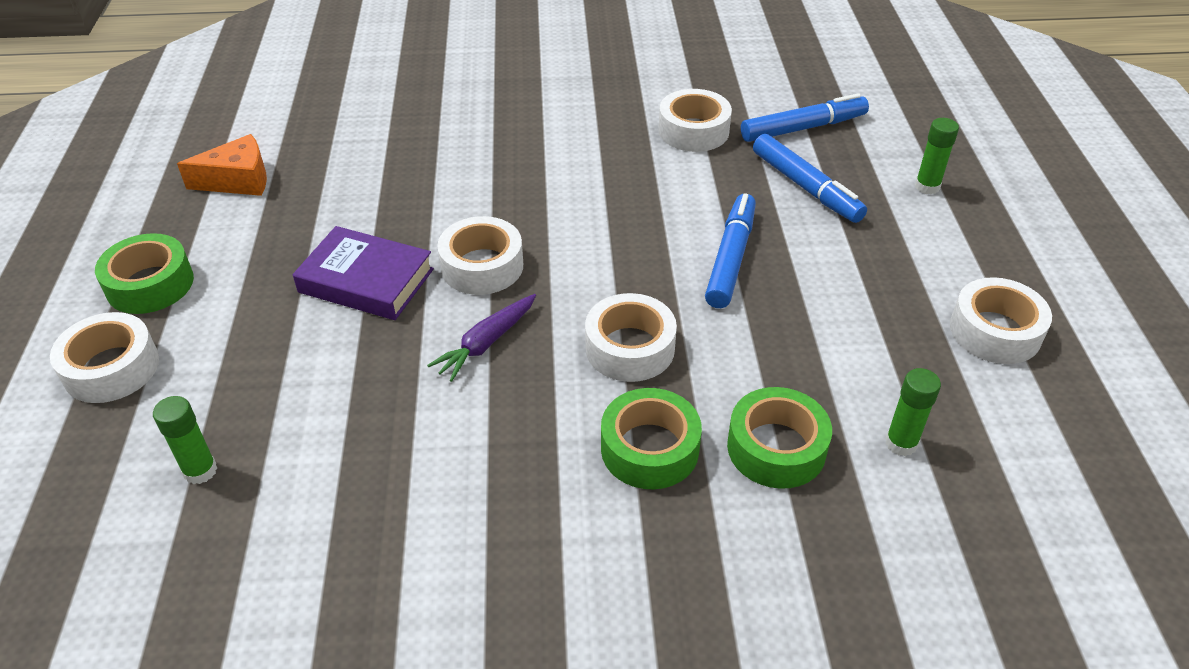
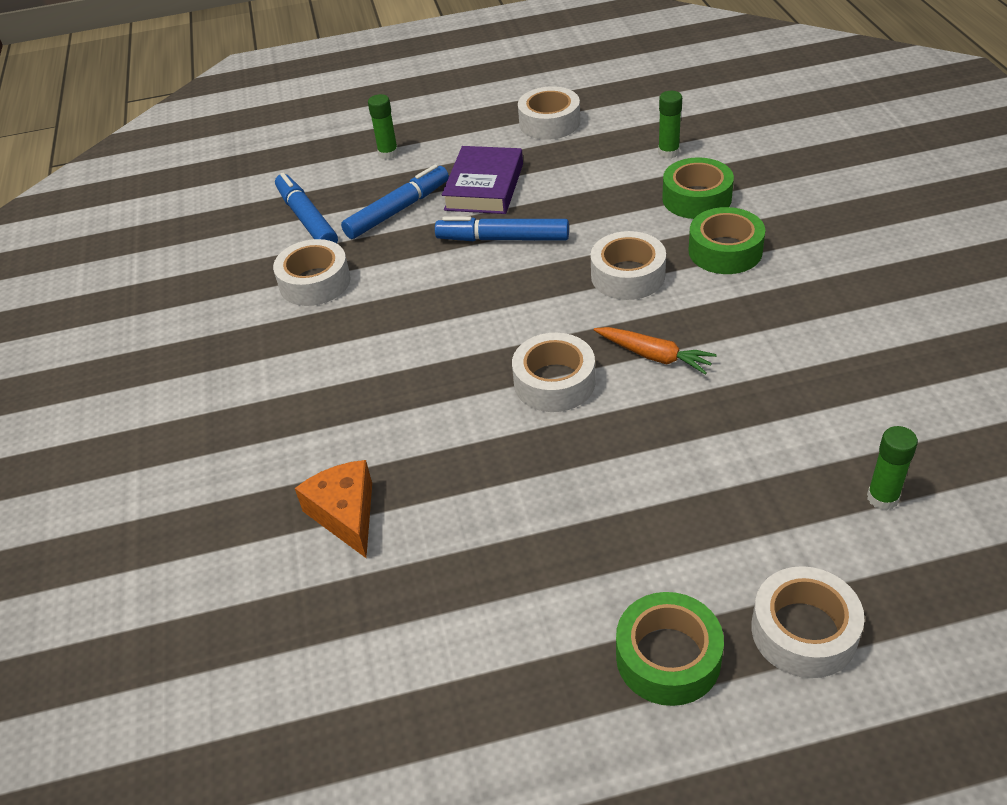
camera: 95 degrees left, 0 degrees up
(238, 180) = (452, 649): orange cheese -> orange cheese (346, 514)
(366, 281) = (600, 461): purple book -> purple book (484, 187)
(486, 343) = (654, 356): purple carrot -> orange carrot

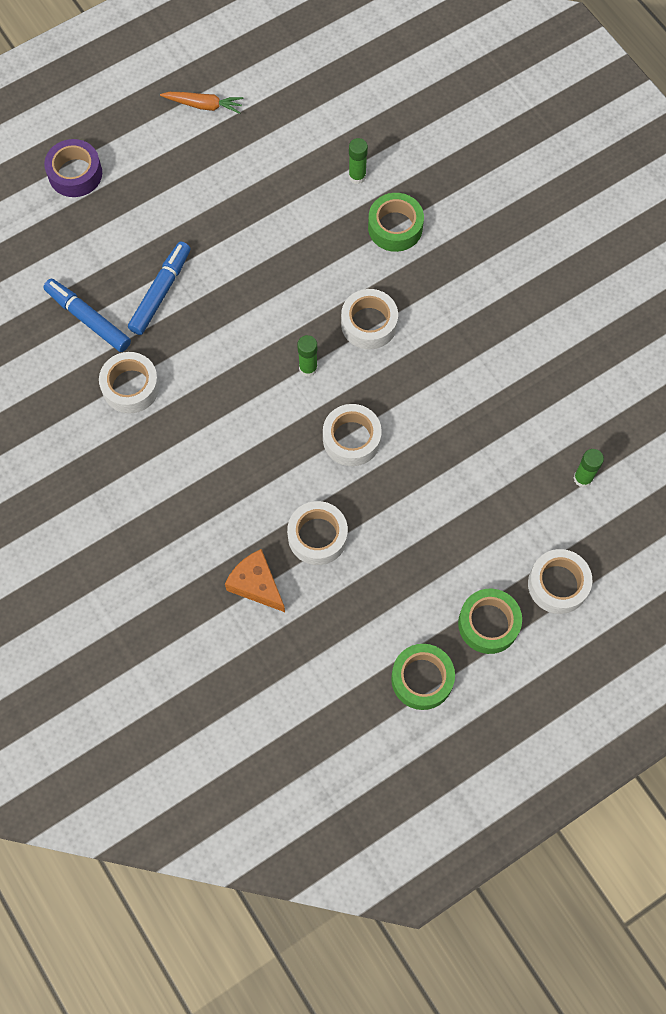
camera: 25 degrees left, 25 degrees up
(367, 113) = (75, 174): none -> purple tape
(388, 154) = (120, 224): green glue stick -> green glue stick (308, 368)
(484, 187) = (221, 249): purple book -> none
(503, 239) = (260, 306): blue marker -> none
(549, 122) = (245, 156): white tape -> white tape (317, 536)
(654, 356) = (412, 398): orange carrot -> orange carrot (204, 105)
(725, 251) = (432, 281): green tape -> green tape (422, 679)

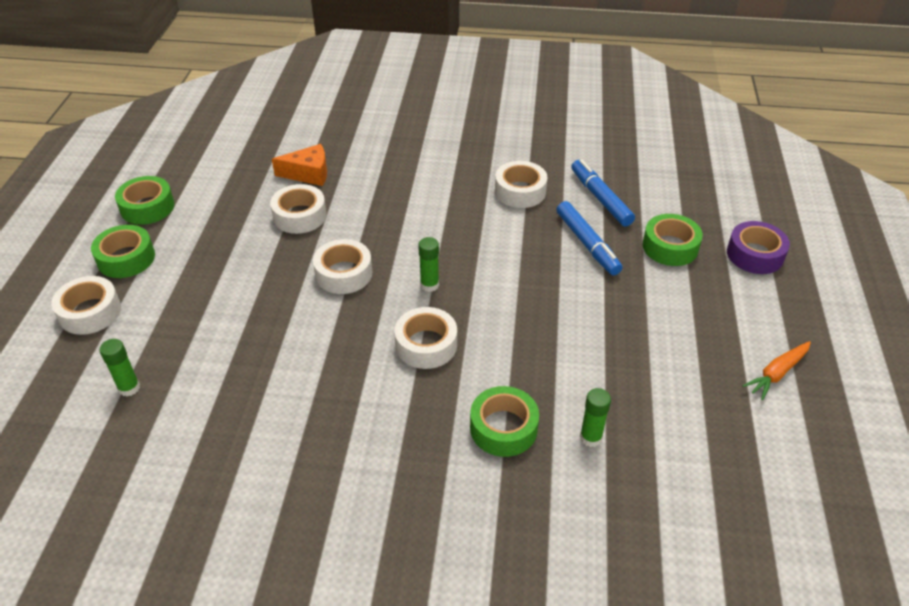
camera: 130 degrees right, 25 degrees down
(88, 319) = (600, 198): blue marker -> blue marker turned 105 degrees counterclockwise
(114, 234) = (670, 247): none -> green tape

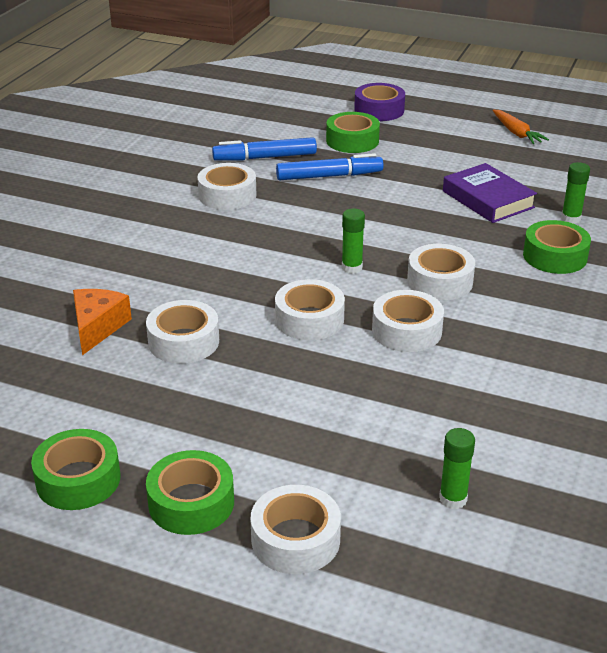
camera: 75 degrees left, 10 degrees down
(341, 333) = (406, 331): none -> white tape
(599, 363) = (488, 199): none -> purple book

